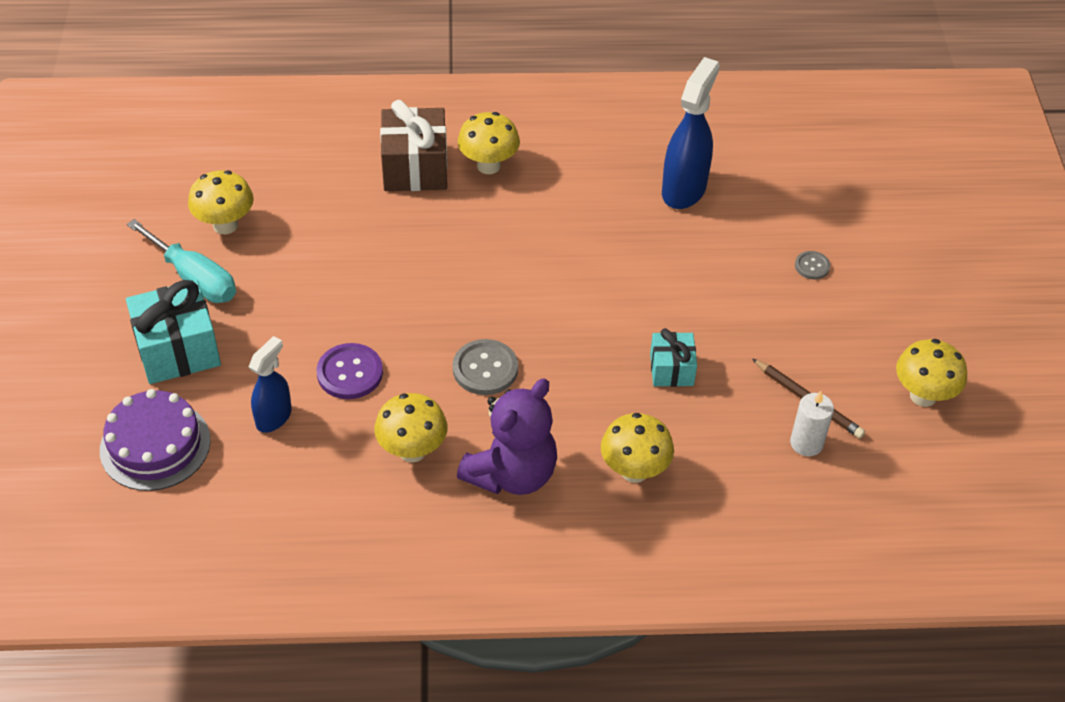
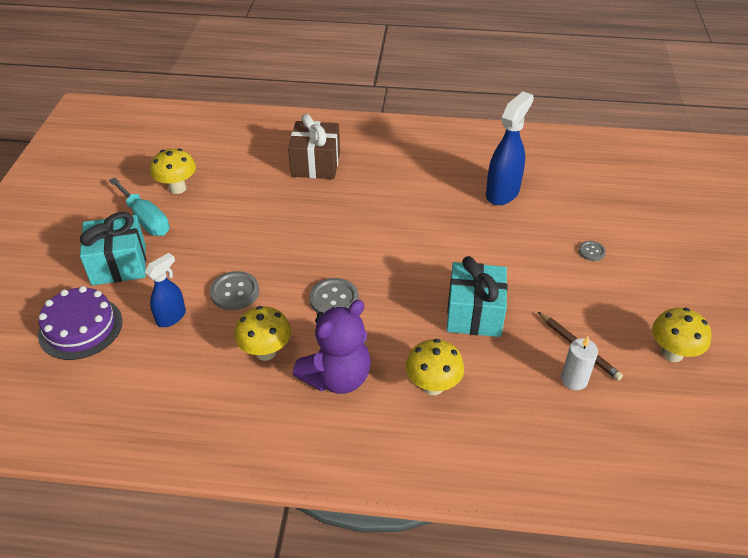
camera: 10 degrees right, 5 degrees down
(350, 373) = (235, 292): purple button -> grey button
(488, 166) = (366, 167): yellow mushroom -> none
(671, 369) = (474, 314): turquoise gift -> turquoise gift, size x1.71

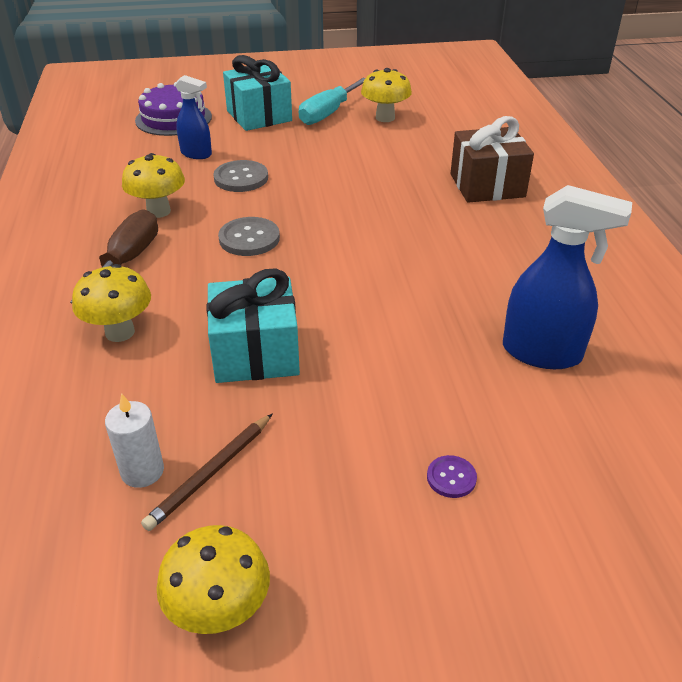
camera: 75 degrees right, 5 degrees down
(337, 377) = (127, 261): purple teddy bear -> brown screwdriver
(591, 251) = (451, 478): grey button -> purple button

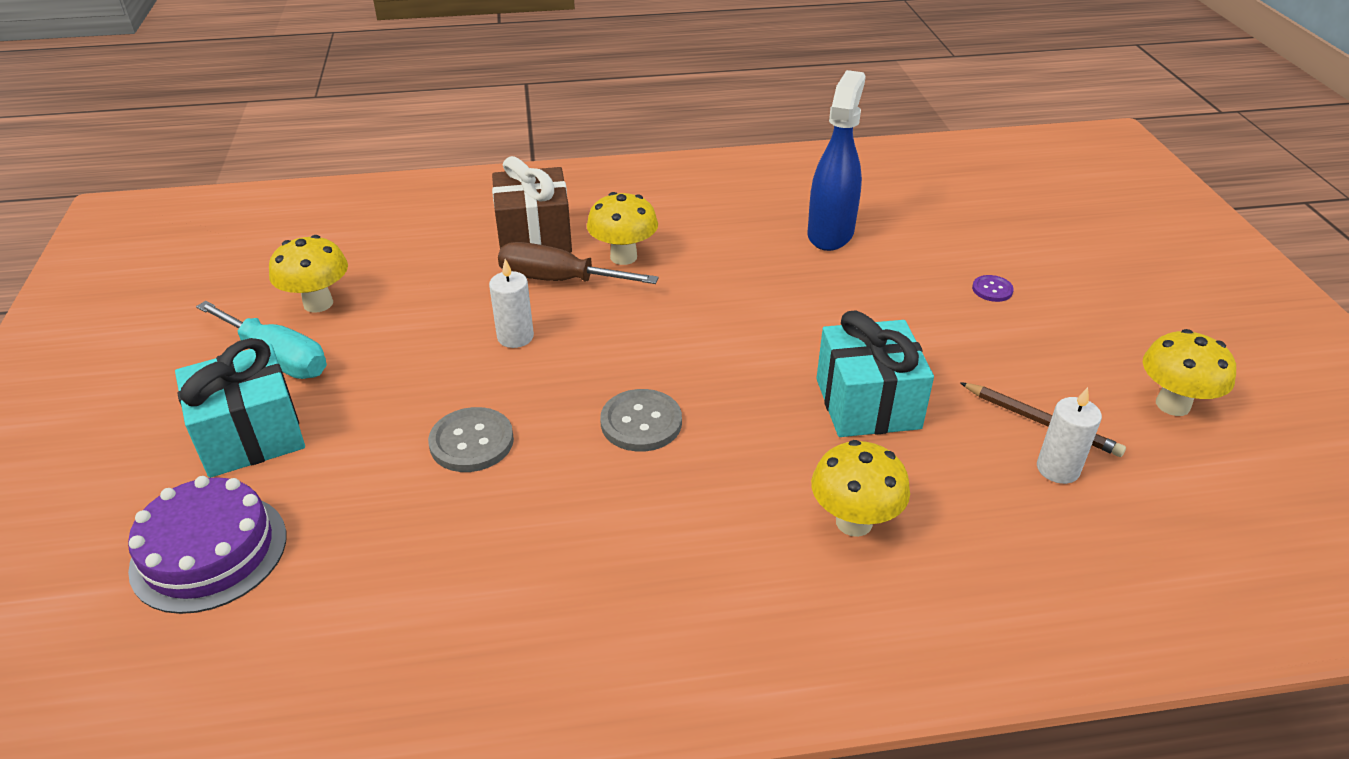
camera: 90 degrees left, 0 degrees up
(127, 261) = (695, 541): brown screwdriver -> brown screwdriver (558, 280)
(158, 211) = (560, 525): yellow mushroom -> yellow mushroom (623, 257)
(196, 154) = (374, 502): blue spray bottle -> none
(350, 186) = (515, 337): none -> white candle

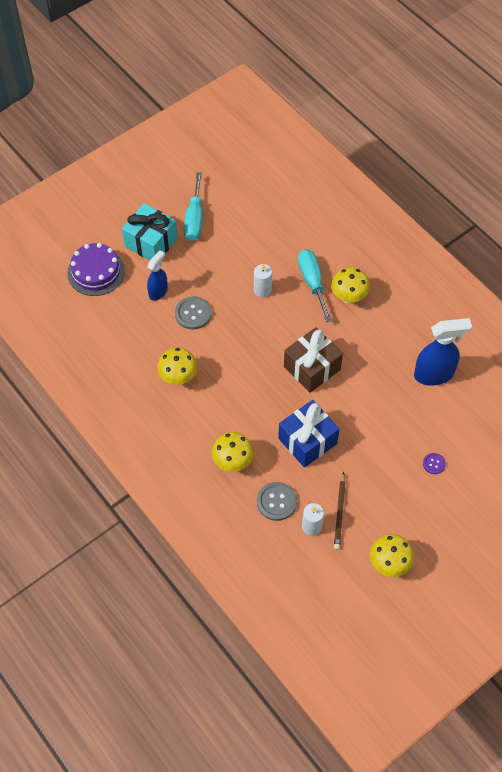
camera: 60 degrees right, 20 degrees up
(318, 303) = (235, 207): yellow mushroom -> yellow mushroom (178, 378)
(370, 471) = (158, 291): none -> blue spray bottle
(534, 236) = (339, 253): brown gift -> brown gift (312, 368)
(558, 280) = (312, 282): brown screwdriver -> turquoise screwdriver
(641, 422) = (241, 364): grey button -> grey button (276, 502)
(867, 403) = (307, 441): turquoise gift -> blue gift

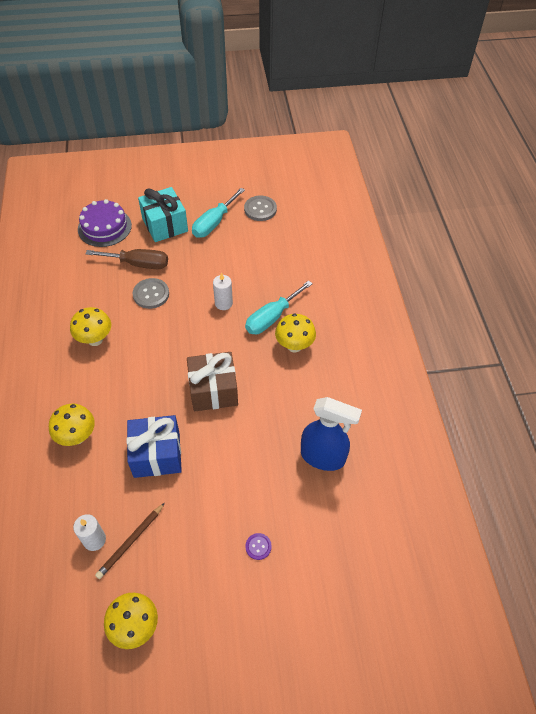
camera: 30 degrees right, 5 degrees down
(158, 291) = (138, 264): blue spray bottle -> brown screwdriver
(276, 502) = (83, 496): grey button -> grey button (260, 209)
(312, 282) = (272, 317): turquoise screwdriver -> turquoise screwdriver turned 150 degrees counterclockwise

